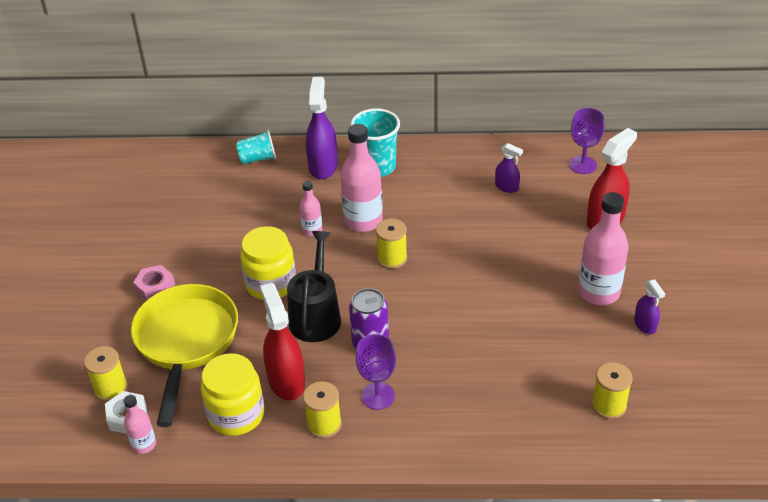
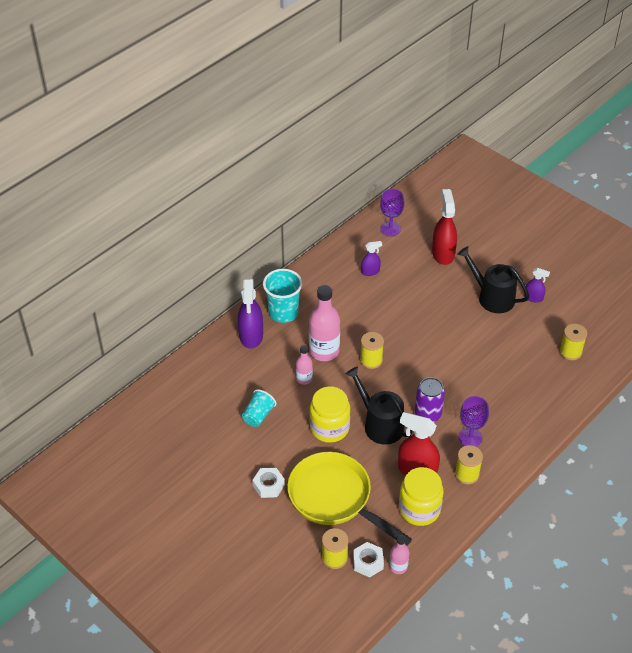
camera: 50 degrees left, 5 degrees up
(155, 288) = (268, 485): pink nut -> white nut
(258, 158) = (204, 361): turquoise cup -> turquoise cup (258, 415)
(323, 166) = (251, 336): purple spray bottle -> purple spray bottle turned 135 degrees counterclockwise
(598, 292) = (492, 297): pink bottle -> black watering can

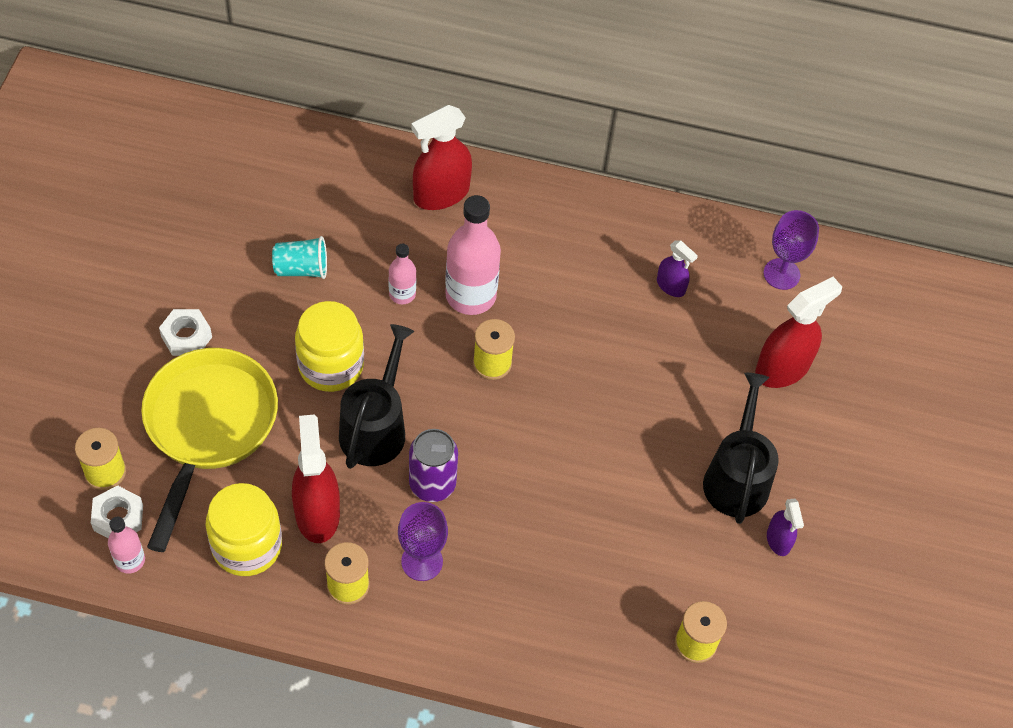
camera: 55 degrees right, 10 degrees up
(251, 336) = (441, 194): purple spray bottle -> red spray bottle
(283, 313) = (511, 212): turquoise cup -> none

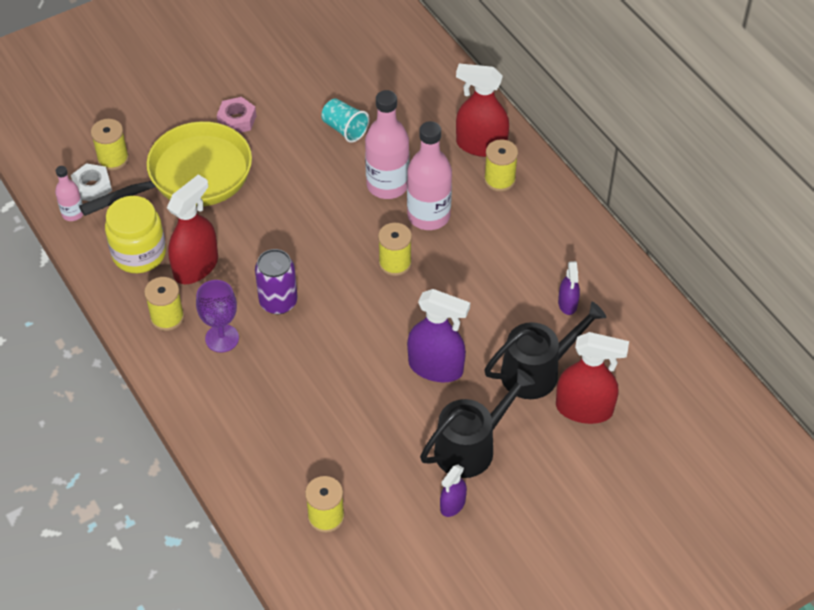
camera: 50 degrees right, 5 degrees down
(186, 337) = (237, 120): white nut -> pink nut
(331, 365) = (298, 194): yellow jar -> none
(375, 428) = (282, 246): black watering can -> black watering can (536, 372)
(402, 294) = (387, 185): pink bottle -> pink bottle, size x1.91
(493, 215) = (499, 180): none -> yellow spool
(632, 431) = (436, 367): none -> purple spray bottle
(781, 274) = (657, 353): purple goblet -> none

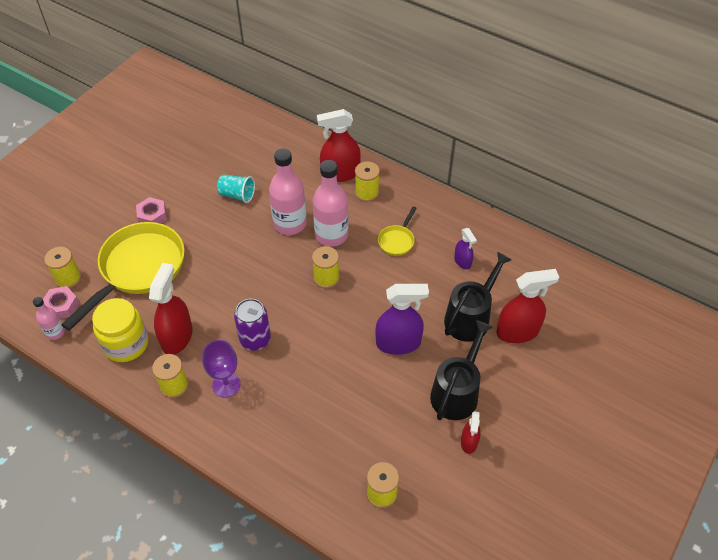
camera: 25 degrees left, 0 degrees up
(92, 187) = (61, 306): white nut -> pink nut
(452, 505) = (469, 442): purple spray bottle -> red spray bottle
(503, 250) = (397, 241): none -> yellow pan

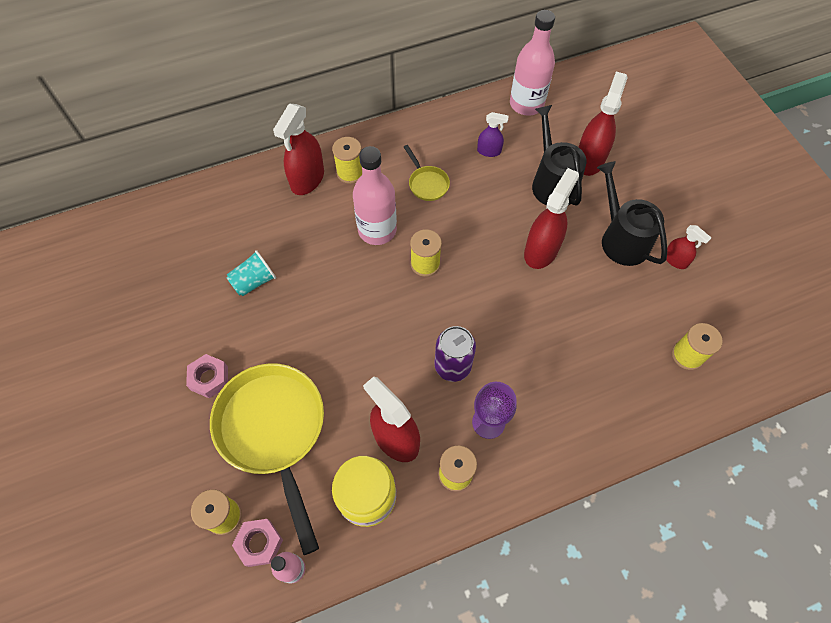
camera: 55 degrees left, 10 degrees up
(290, 224) = (333, 256): pink bottle -> pink bottle (526, 104)
(398, 343) = (541, 250): purple spray bottle -> red spray bottle

